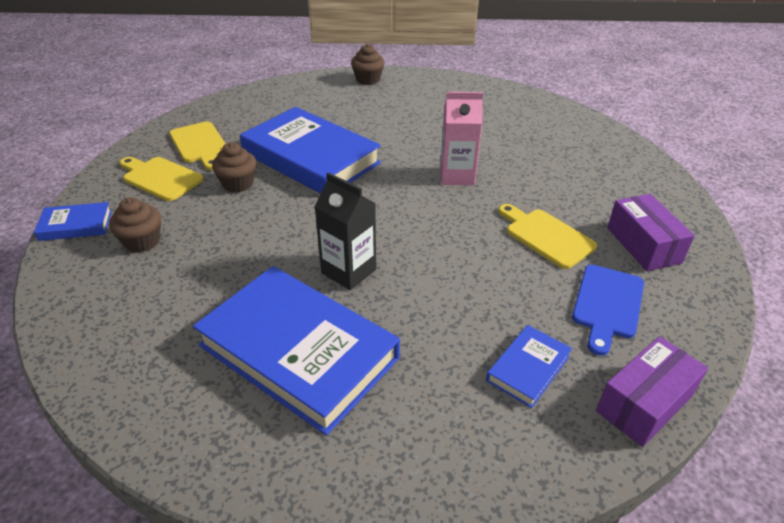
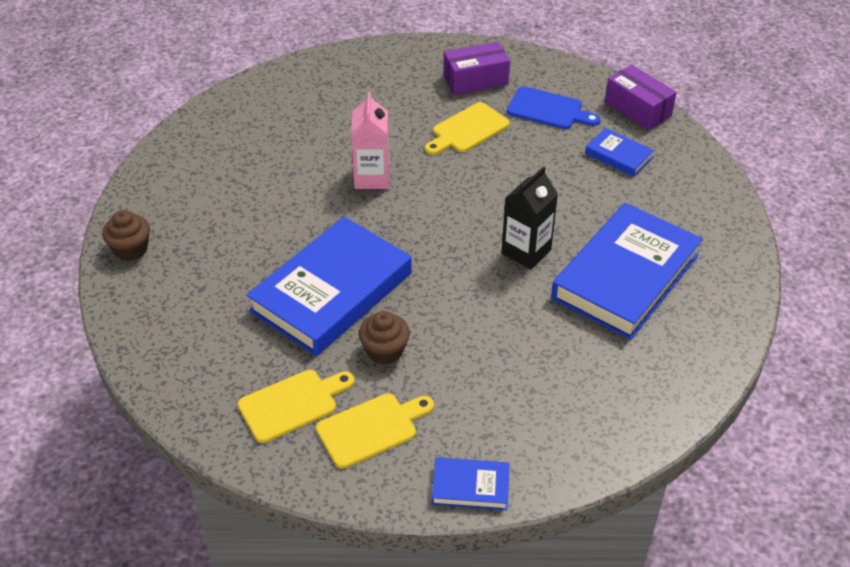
camera: 90 degrees left, 5 degrees up
(76, 225) = (470, 487): blue book -> blue book turned 75 degrees counterclockwise
(142, 241) = (495, 415): brown cupcake -> none
(160, 178) = (371, 428): yellow cutting board -> yellow cutting board turned 150 degrees counterclockwise

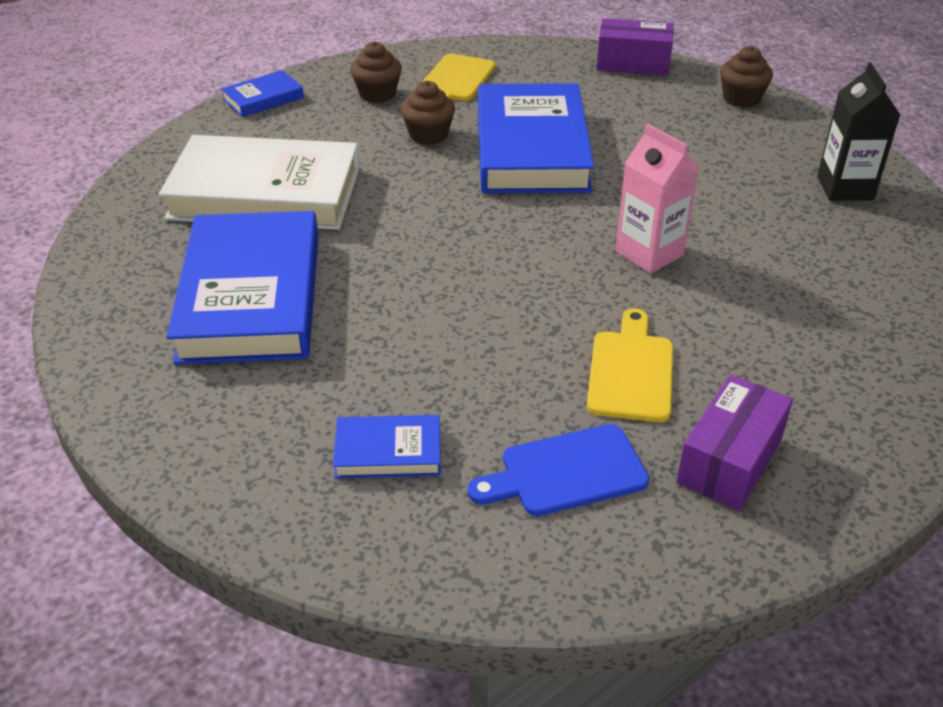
camera: 140 degrees right, 5 degrees down
(371, 428) = (377, 94): yellow cutting board -> brown cupcake
(526, 251) = (389, 267): black carton -> black carton (845, 188)
(555, 361) = (265, 193): none -> white book
(637, 109) = (431, 565): purple box -> purple box (633, 63)

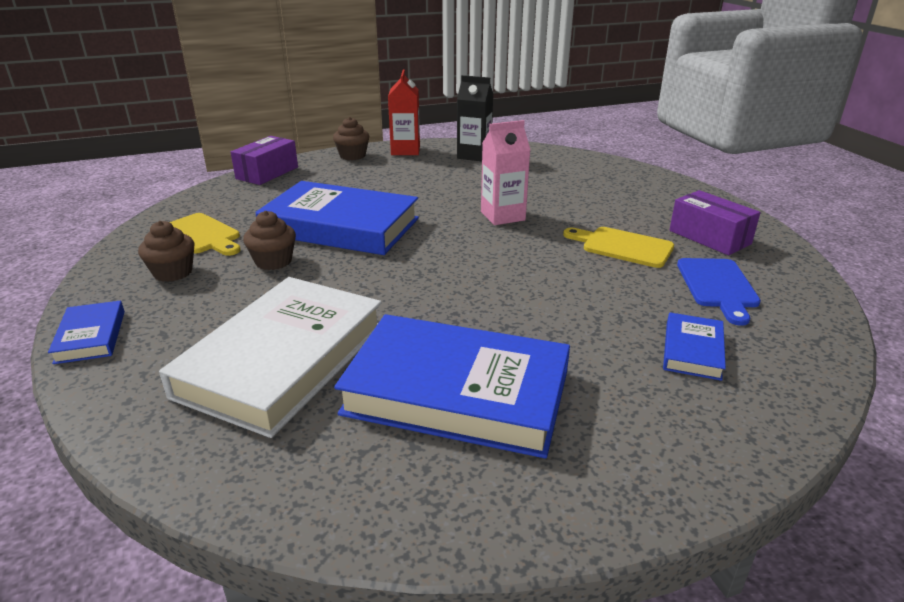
camera: 70 degrees left, 10 degrees down
(802, 130) = (405, 150): none -> red carton

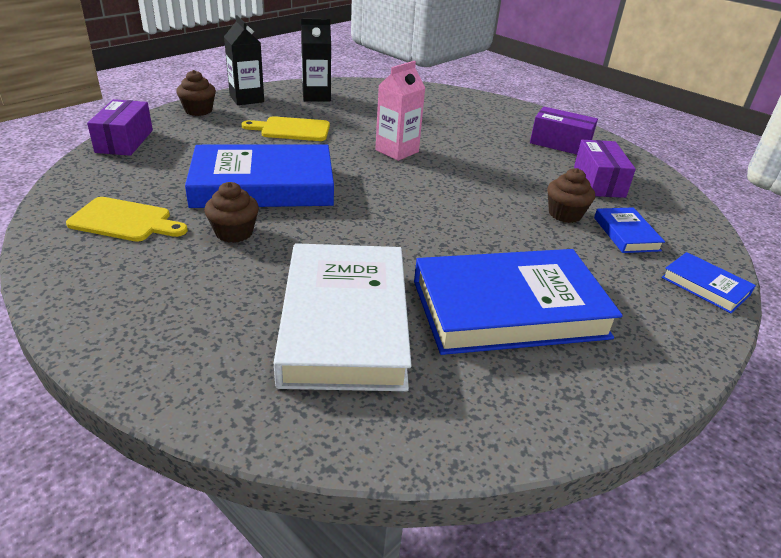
camera: 30 degrees left, 5 degrees up
(91, 336) = (122, 354): blue book -> blue book (705, 286)
(173, 272) = (138, 266): brown cupcake -> brown cupcake (565, 214)
(405, 150) = (246, 99): red carton -> black carton
(622, 247) = (510, 162): yellow cutting board -> yellow cutting board (291, 129)
(718, 286) = (599, 182): blue cutting board -> purple box

